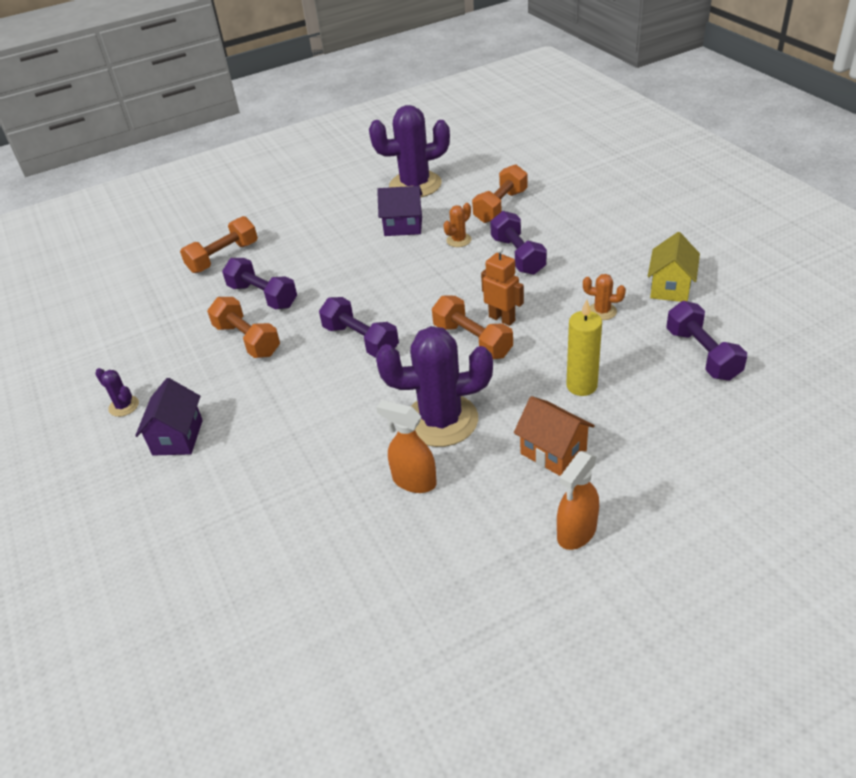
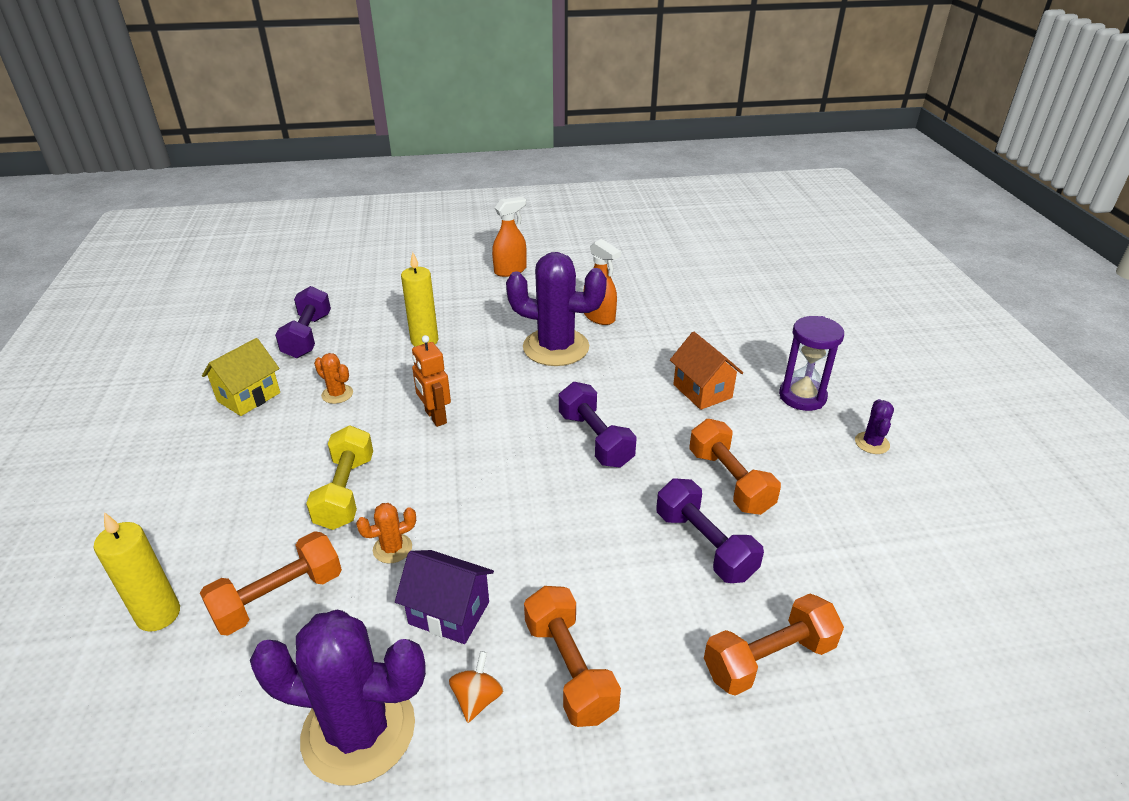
camera: 165 degrees left, 5 degrees down
(124, 406) = (872, 443): purple cactus -> purple cactus turned 45 degrees clockwise
(178, 437) = (802, 396): purple house -> purple hourglass
(368, 206) = (477, 699): none -> orange spinning top
(472, 340) = (482, 404): orange dumbbell -> orange dumbbell (570, 669)
(518, 256) = (345, 492): purple dumbbell -> yellow dumbbell
(553, 452) = (487, 308): orange house -> orange house (702, 391)
(554, 185) = (158, 615): none -> yellow candle

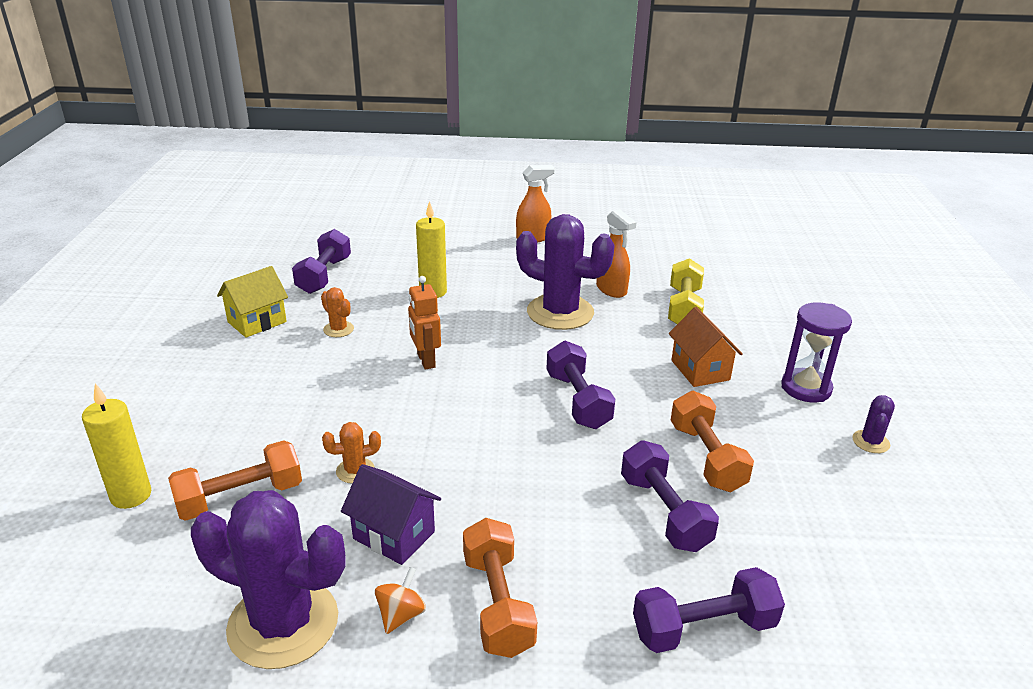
camera: 10 degrees right, 5 degrees down
(345, 492) = (324, 415): yellow dumbbell -> yellow dumbbell (684, 308)
(769, 659) = (703, 628): orange dumbbell -> purple dumbbell

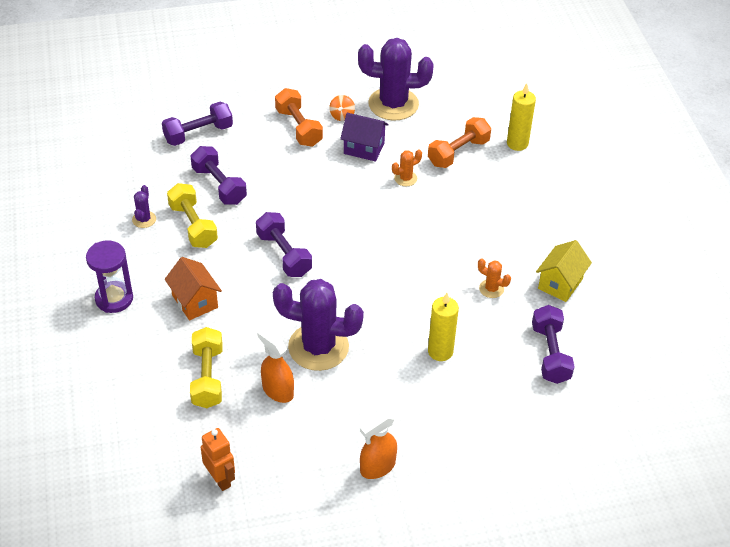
camera: 165 degrees right, 15 degrees up
(425, 361) = (406, 270): orange robot -> orange robot (220, 479)
(706, 457) = (193, 226): orange dumbbell -> yellow dumbbell
(870, 442) = (80, 258): purple cactus -> purple cactus (144, 219)

